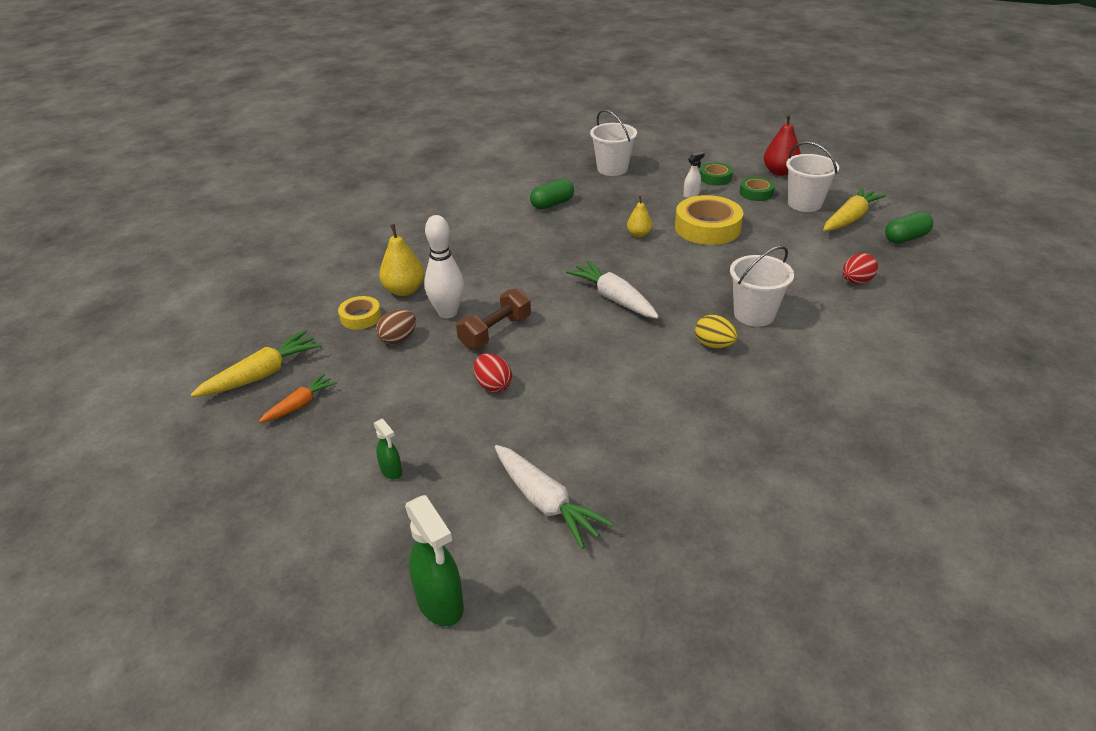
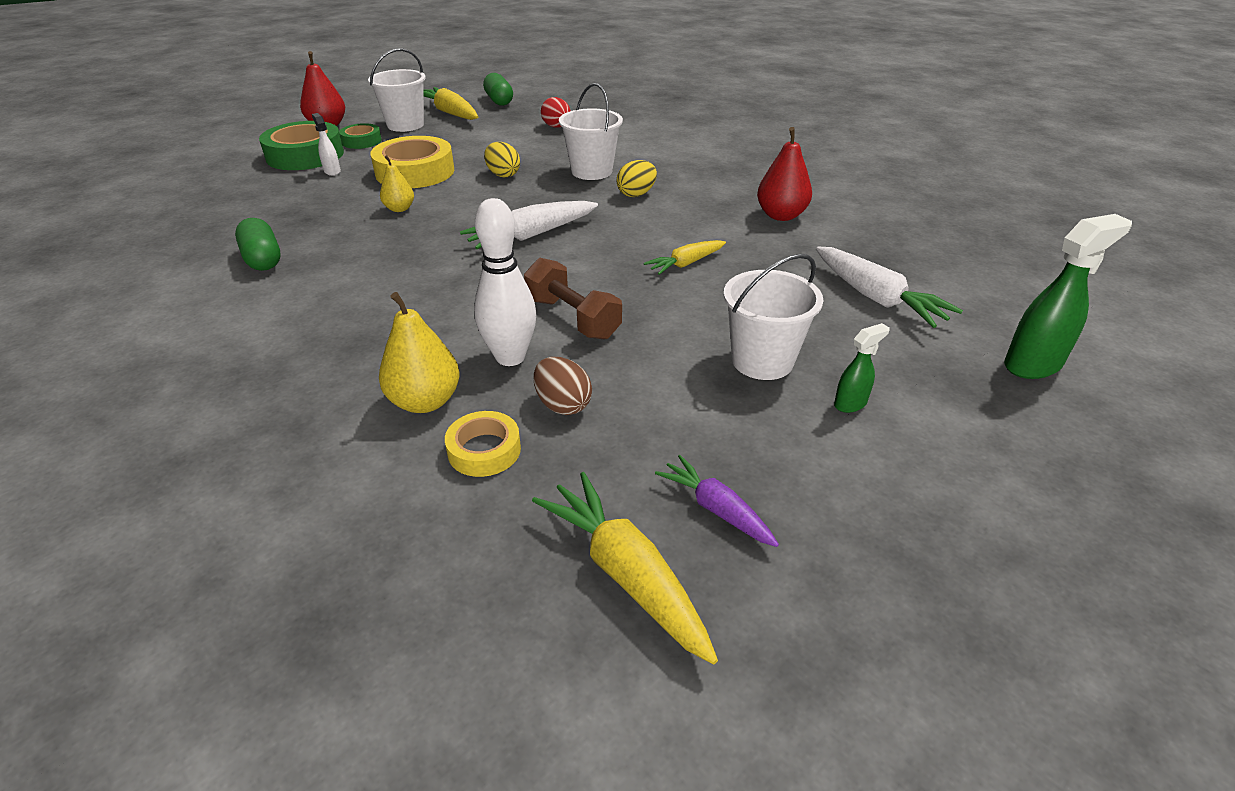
camera: 85 degrees left, 0 degrees up
(300, 405) = (716, 509): orange carrot -> purple carrot
(493, 385) = (685, 323): red egg -> none
(545, 503) = (876, 298): white carrot -> white carrot turned 90 degrees clockwise
(585, 381) = (685, 264): none -> yellow carrot
(612, 169) = (207, 210): white bucket -> white bucket (762, 361)
(702, 443) = (781, 215): none -> red pear
(715, 178) = (305, 155): green tape -> green tape, size x1.85
(722, 268) = (503, 174): none -> yellow egg

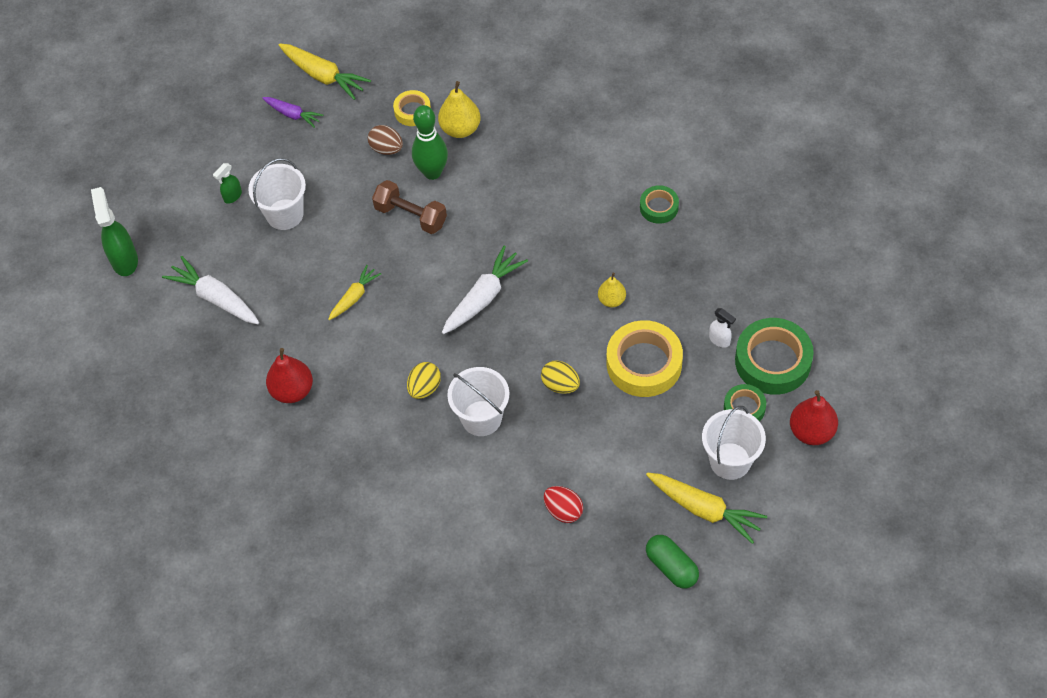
camera: 165 degrees right, 20 degrees up
(263, 259) = (659, 207): green capsule -> green tape
(510, 357) = (432, 172): white bowling pin -> green bowling pin
(1033, 365) = (124, 260): green spray bottle -> green spray bottle turned 120 degrees clockwise

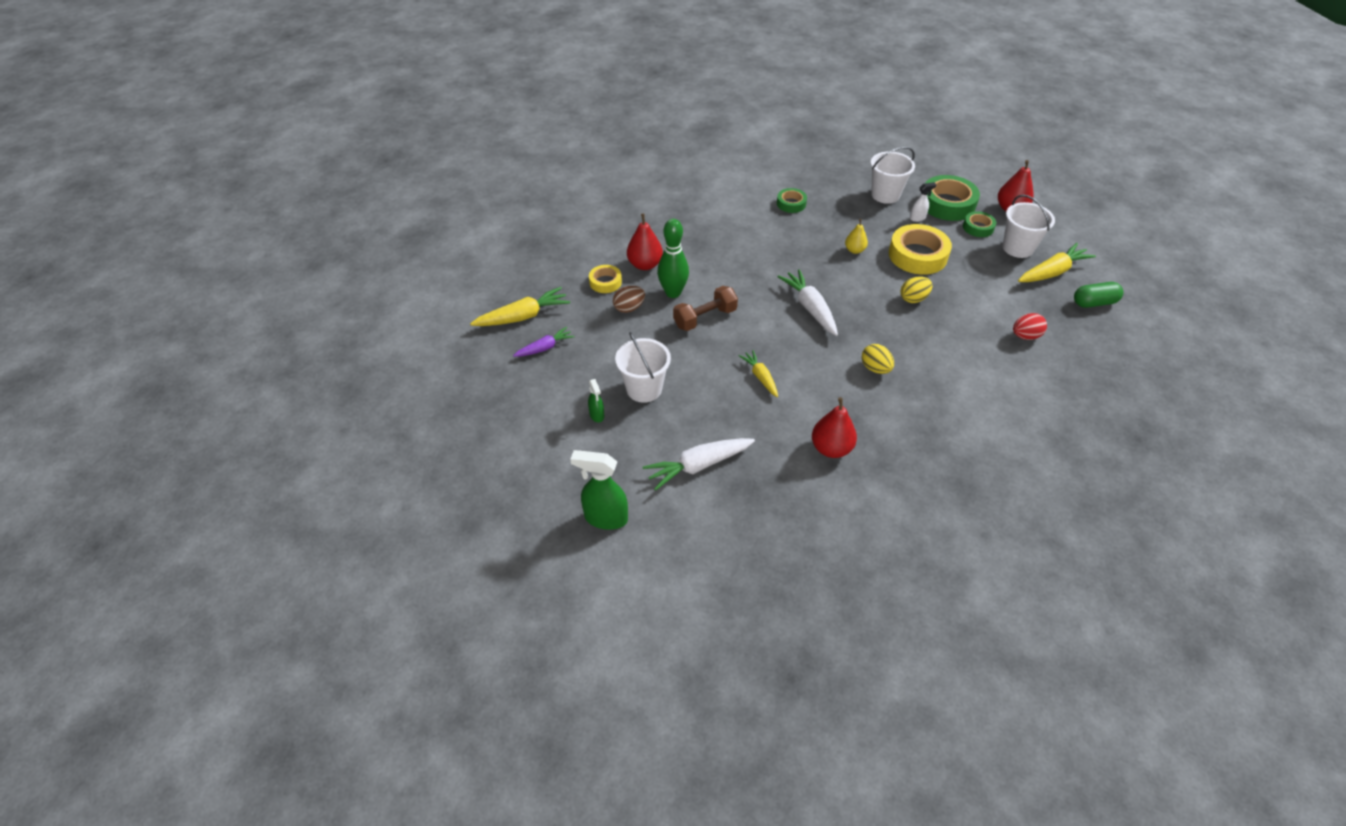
camera: 65 degrees left, 10 degrees down
(460, 129) = (645, 265): yellow pear -> red pear
(481, 418) = (921, 348): white bucket -> white bucket (885, 195)

